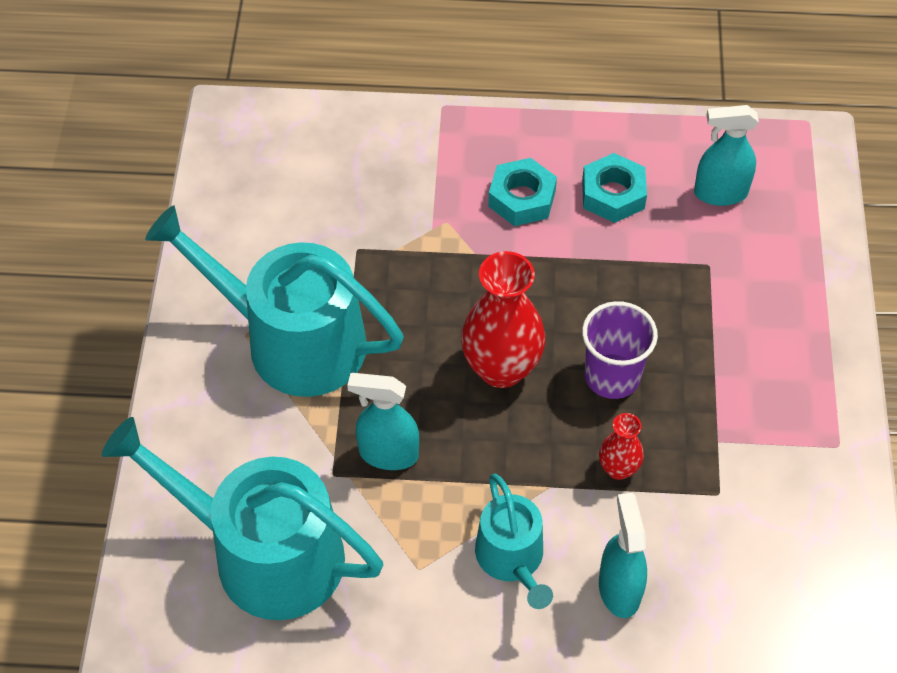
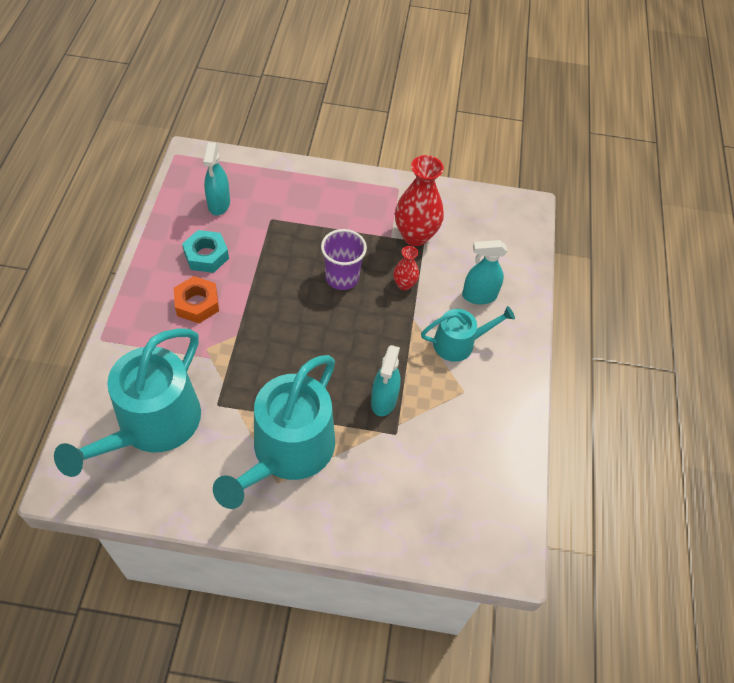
camera: 90 degrees left, 0 degrees up
(264, 553) = (450, 478): turquoise watering can -> turquoise watering can (152, 425)
(501, 368) = (328, 332): red vase -> red vase (415, 236)
(521, 198) = (197, 304): turquoise nut -> orange nut

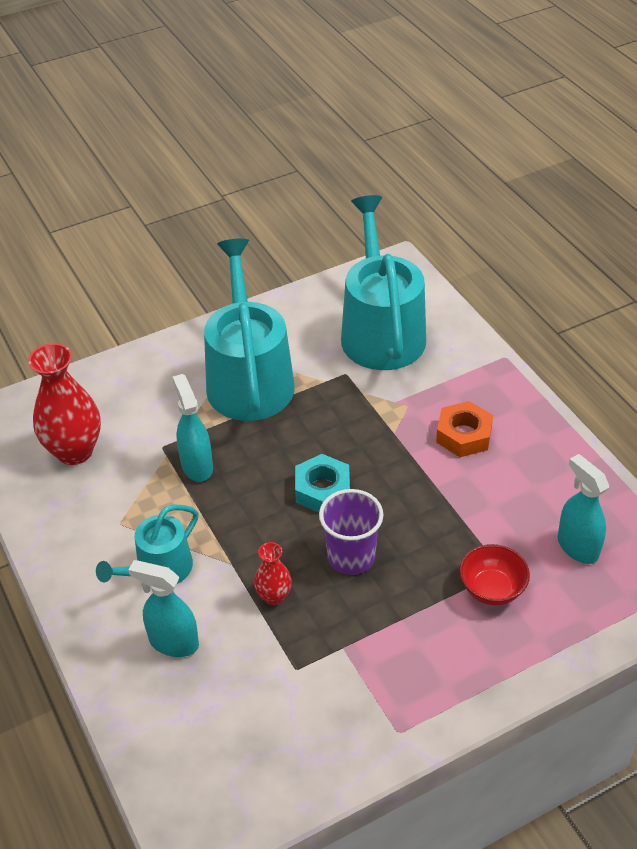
camera: 150 degrees right, 10 degrees down
(206, 255) = (515, 483): turquoise nut -> turquoise nut (322, 490)
(286, 214) = (492, 589): none -> red bowl
(415, 236) = (314, 671): red vase -> red vase (74, 451)
(479, 296) = (173, 642): turquoise spray bottle -> turquoise spray bottle turned 120 degrees counterclockwise

